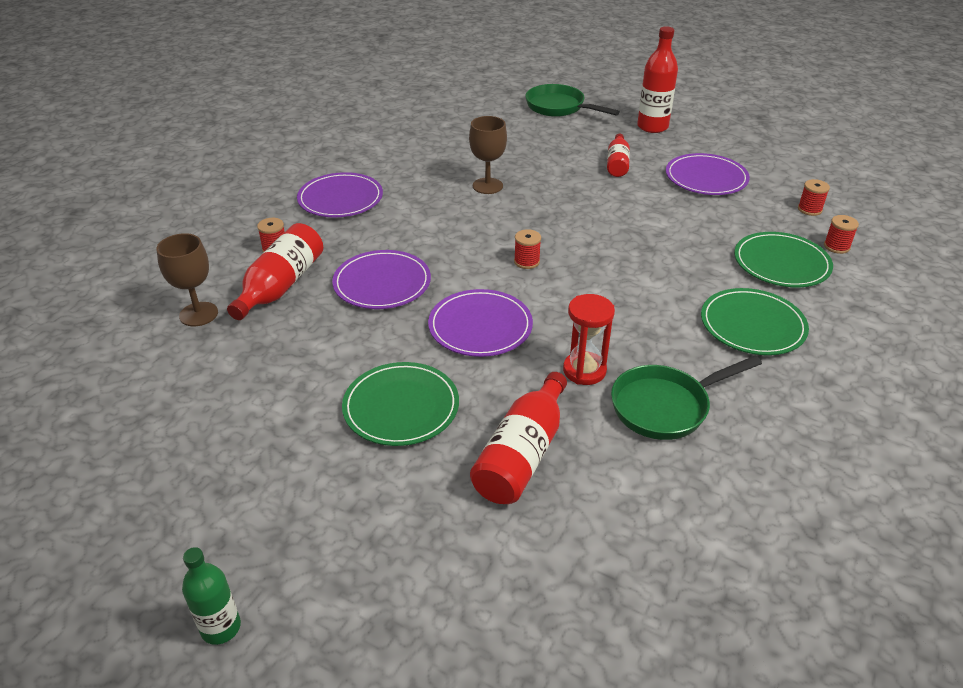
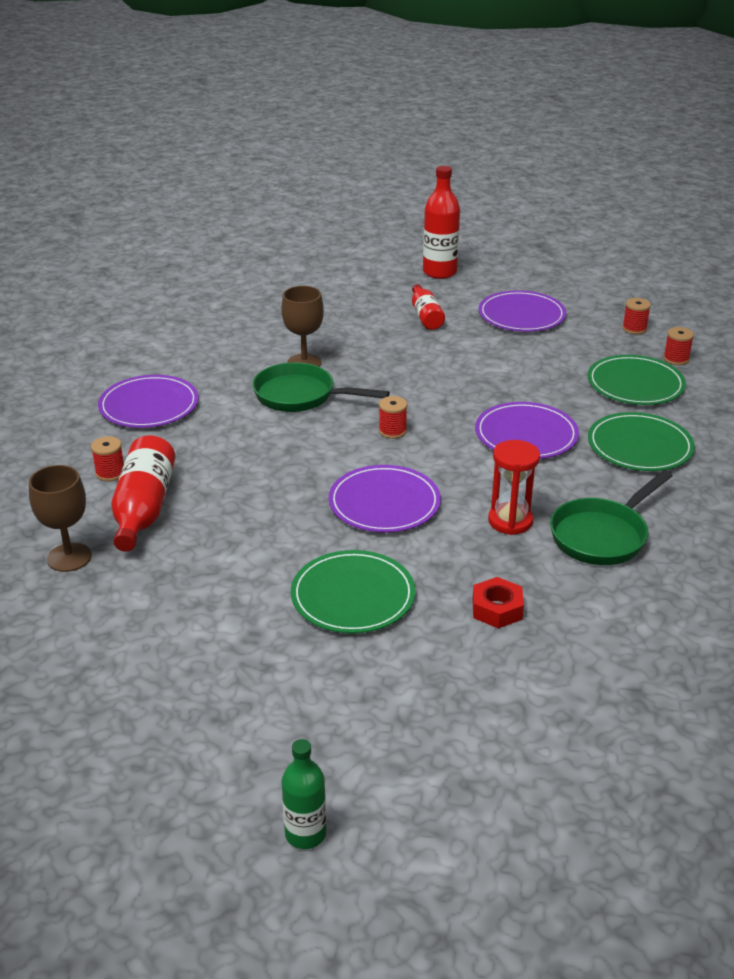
camera: 20 degrees left, 5 degrees down
(382, 283) = (254, 483): purple plate -> purple plate (526, 435)
(522, 454) = (497, 609): red bottle -> red nut
(559, 107) = (330, 267): green pan -> green pan (301, 396)

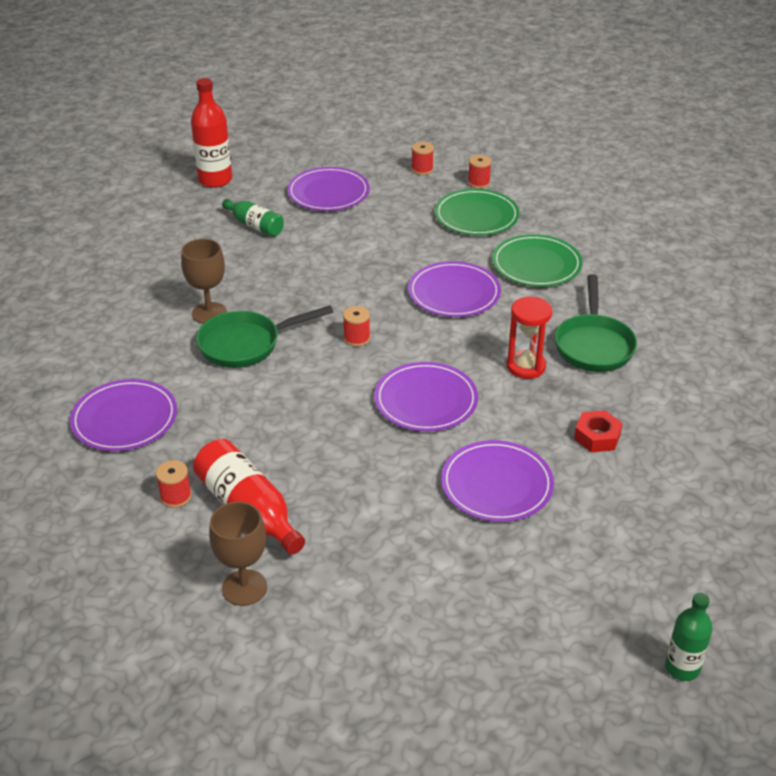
camera: 40 degrees left, 5 degrees up
(353, 596) = (496, 484): green plate -> purple plate
(426, 316) = (255, 226): red bottle -> green bottle

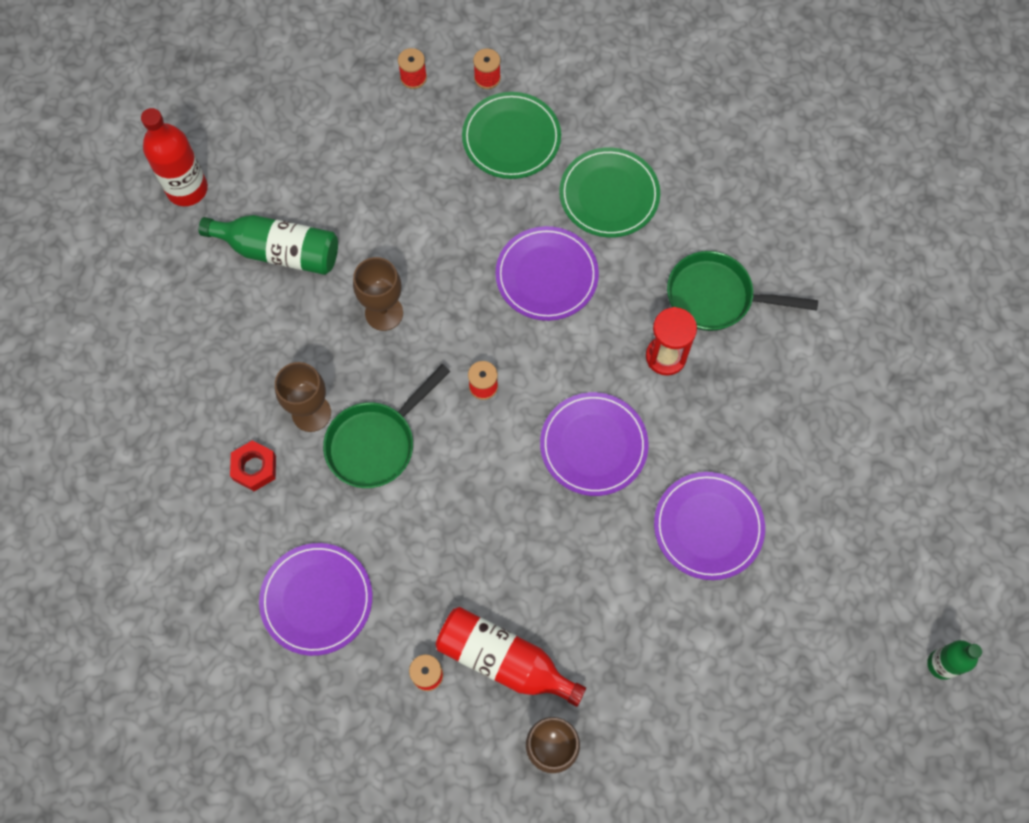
camera: 25 degrees left, 30 degrees up
(255, 226) = (279, 251): green bottle -> green bottle, size x1.58
(308, 277) = (384, 313): none -> brown goblet
(328, 193) = (329, 161): purple plate -> none
(594, 345) = (716, 297): green pan -> green pan turned 120 degrees clockwise
(597, 437) = (770, 425): red nut -> red nut (254, 468)

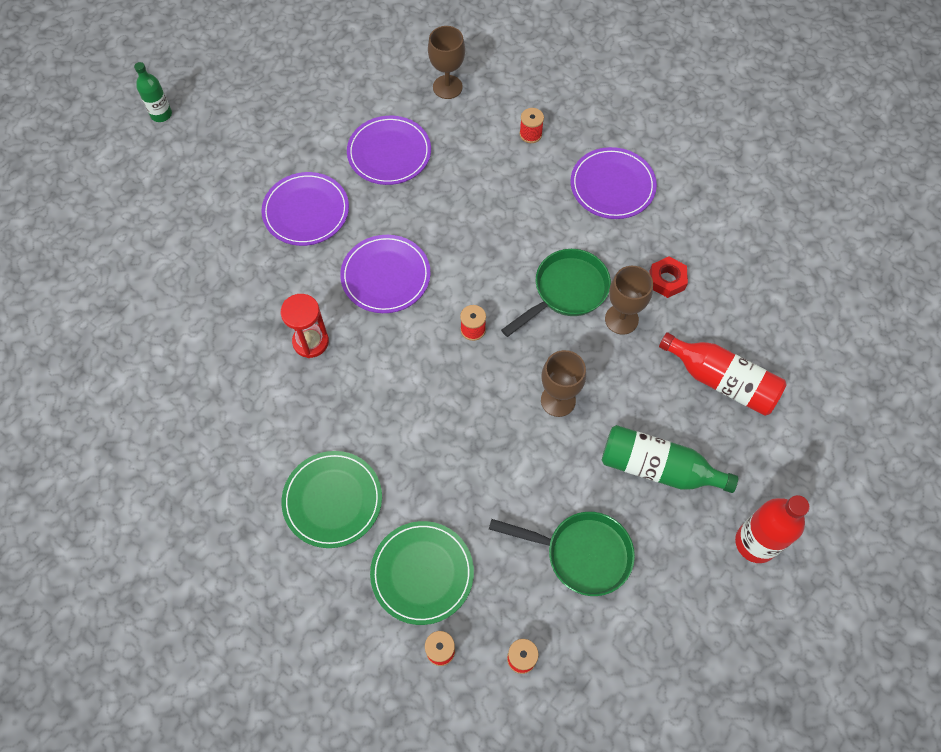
camera: 175 degrees left, 5 degrees down
(503, 660) = (474, 139): red bottle -> red bottle (722, 381)
(546, 275) = (405, 423): purple plate -> purple plate (389, 153)
(716, 297) = (253, 390): green pan -> green pan (581, 554)

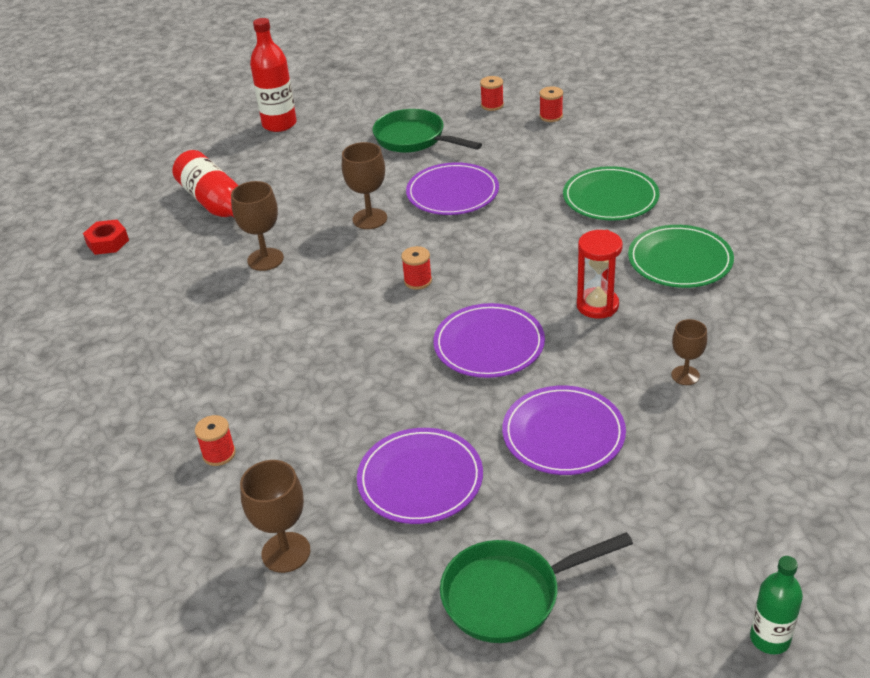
camera: 155 degrees left, 25 degrees down
(228, 286) = (685, 375): none -> brown goblet
(422, 573) = (548, 150): green plate -> green plate (680, 260)
(566, 291) = (301, 290): green pan -> green pan (509, 595)
(612, 185) = (171, 372): purple plate -> purple plate (452, 193)
(658, 468) = (317, 168): green bottle -> none
(667, 280) = (194, 278): red nut -> red nut (107, 242)

